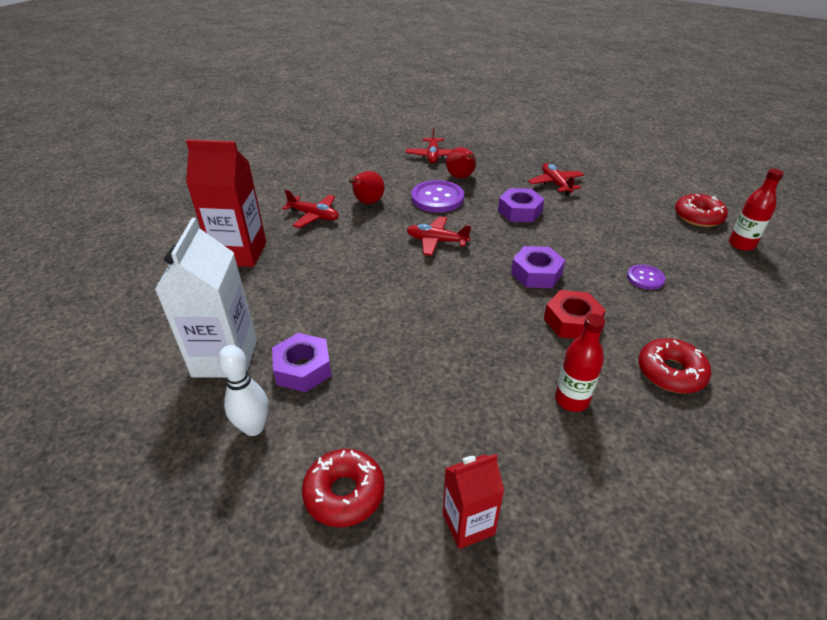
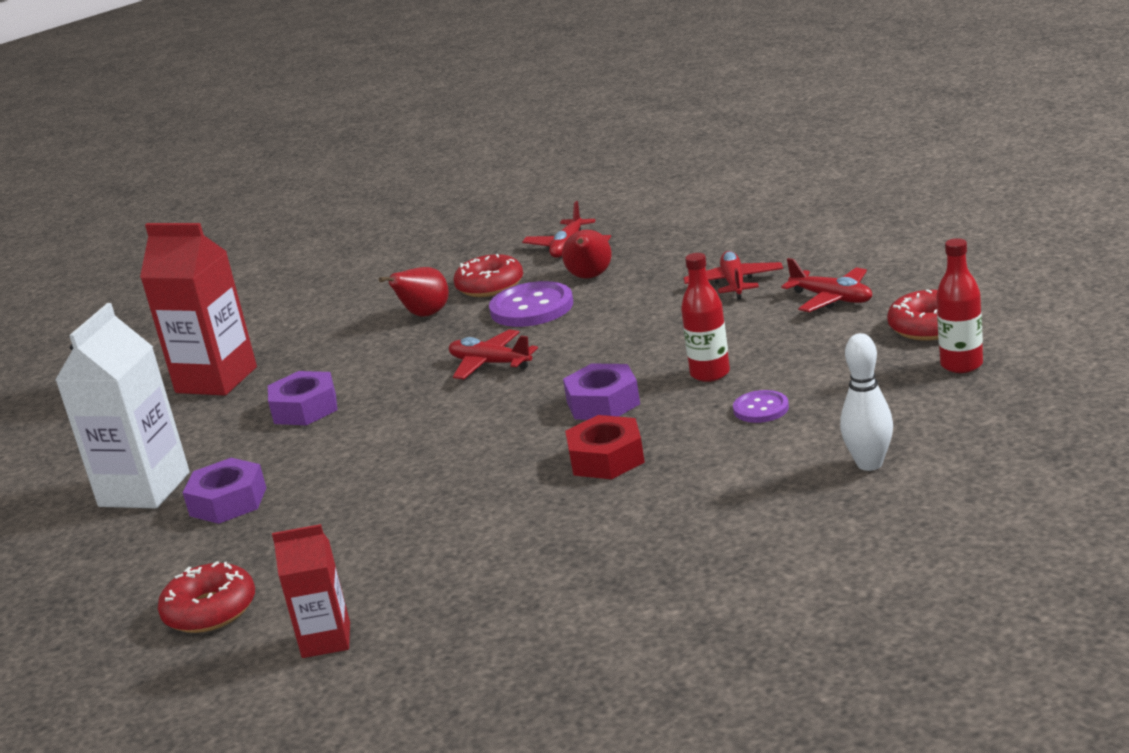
camera: 20 degrees right, 15 degrees down
(254, 427) = (144, 553): white bowling pin -> white bowling pin (869, 464)
(314, 216) = (339, 334): red plane -> red plane (832, 299)
(519, 211) = (644, 323): purple nut -> purple nut (305, 408)
(571, 400) = (534, 539): red bottle -> red bottle (710, 374)
(670, 372) = (693, 515): red donut -> red donut (490, 286)

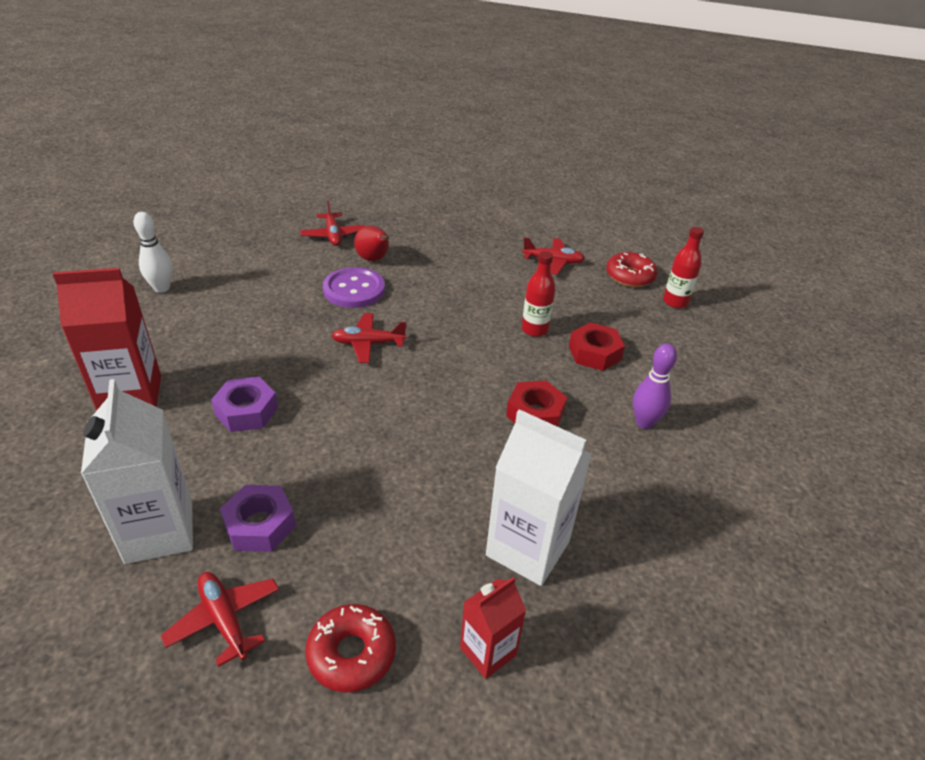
camera: 40 degrees left, 15 degrees up
(425, 315) = (272, 306): red pear -> none
(455, 574) = (527, 548): none -> white carton
(490, 286) = (302, 274): red donut -> none
(603, 403) = (486, 365): purple nut -> none
(734, 283) = (480, 255): red plane -> red plane (224, 620)
(735, 489) = (644, 422): none -> purple bowling pin
(761, 409) = (594, 353): purple button -> red nut
(869, 464) = (701, 385): white bowling pin -> white bowling pin (162, 288)

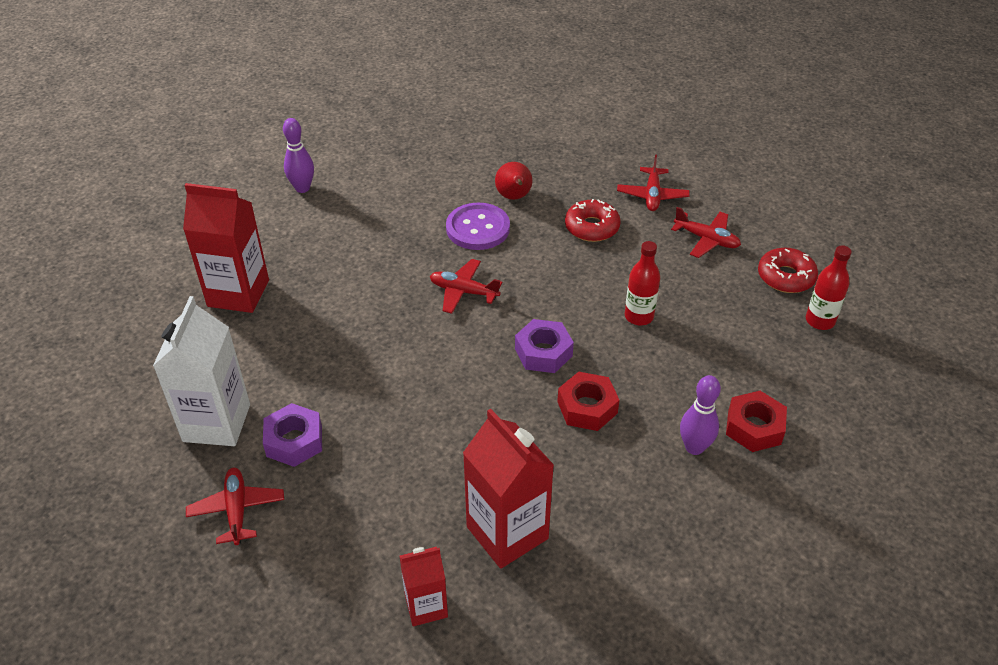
camera: 25 degrees right, 5 degrees up
(162, 288) = (302, 188): white bowling pin -> purple bowling pin
(246, 411) = (326, 333): purple nut -> purple nut (543, 352)
(333, 235) = (486, 159): red plane -> red plane (652, 195)
(351, 653) = (319, 569): red donut -> red donut (592, 227)
(527, 548) = (507, 533): white carton -> red carton
(594, 353) = (688, 358): red nut -> red nut (754, 427)

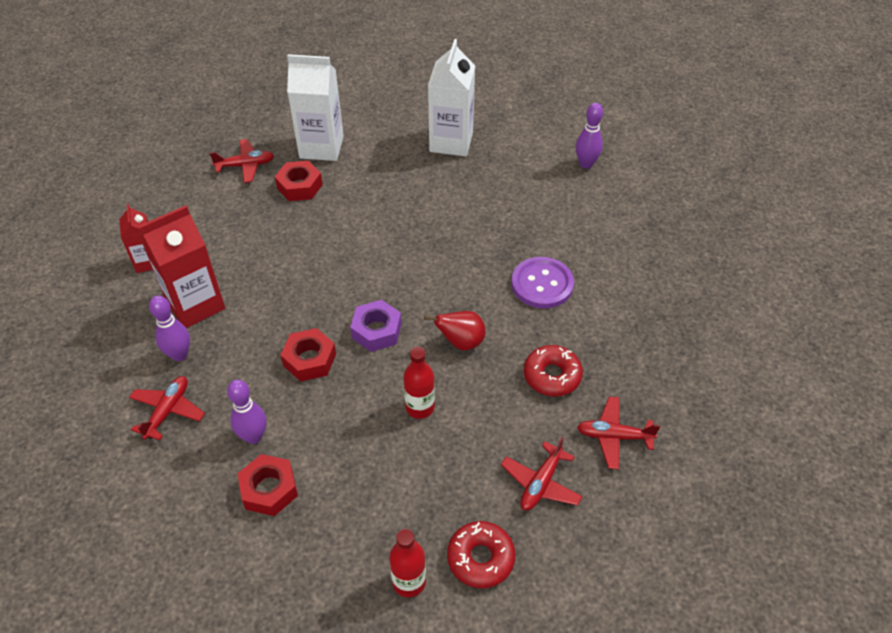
camera: 90 degrees right, 5 degrees up
(238, 293) = (451, 142): red carton -> white carton
(294, 441) = (299, 186): purple nut -> red nut
(463, 291) = (454, 275): red plane -> red plane (168, 411)
(514, 197) = (593, 312): red pear -> red pear (461, 342)
(589, 537) = (179, 355): none -> purple bowling pin

